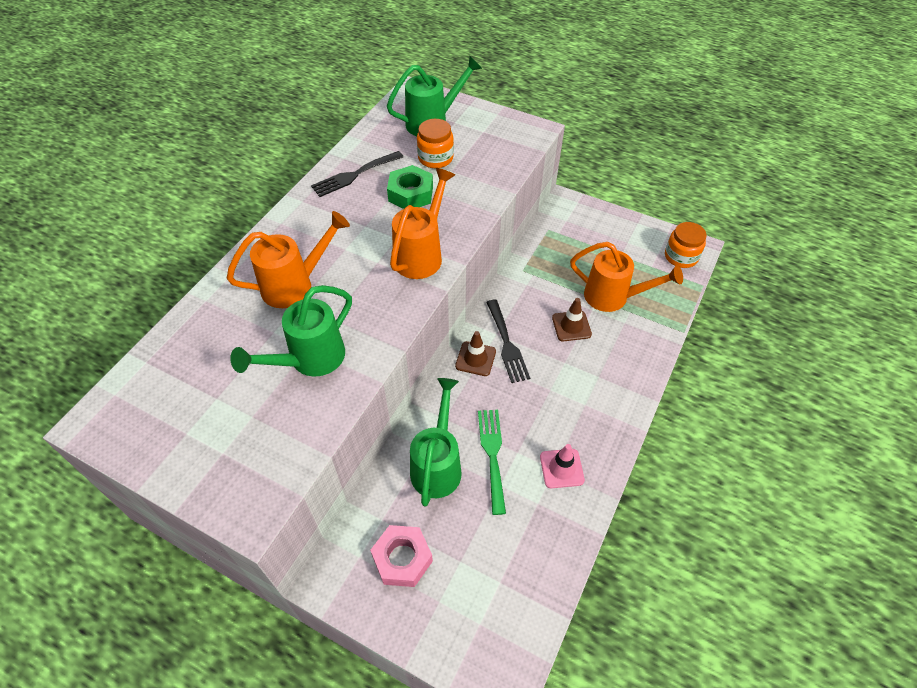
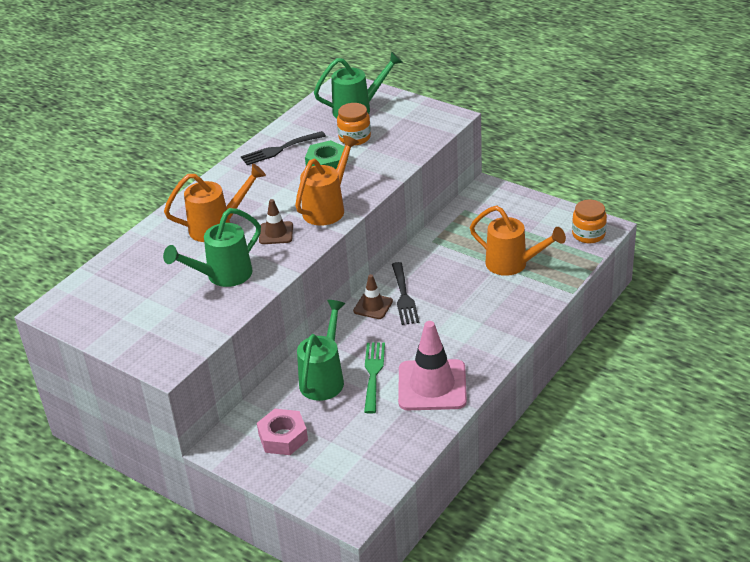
camera: 10 degrees right, 15 degrees down
(561, 468) = (432, 385): pink traffic cone -> pink traffic cone, size x1.92
(571, 326) = (467, 285): brown traffic cone -> brown traffic cone (276, 233)

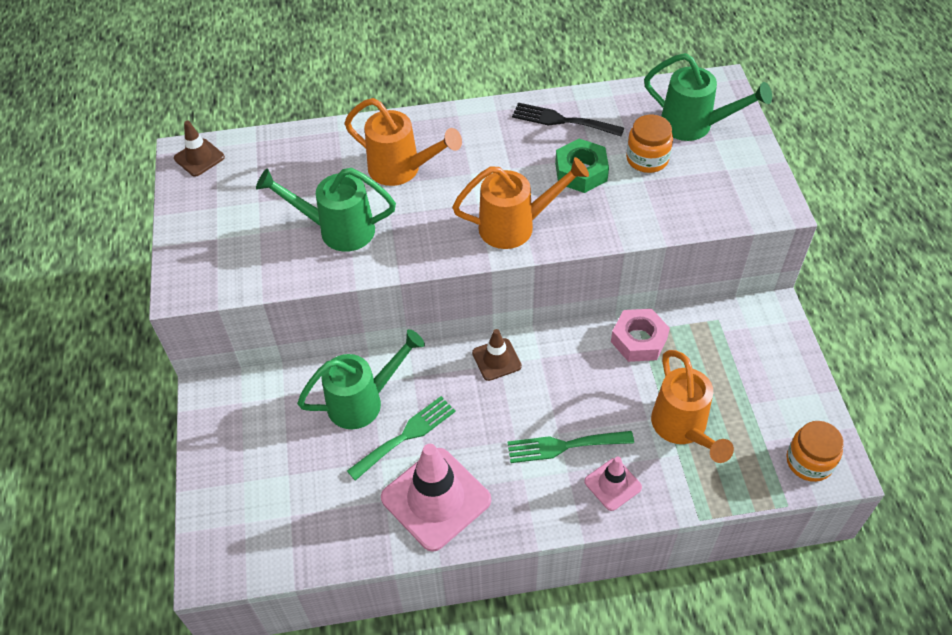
camera: 45 degrees right, 15 degrees up
(276, 233) = (437, 218): brown traffic cone -> brown traffic cone (199, 158)
(283, 437) = (261, 432): pink nut -> pink nut (639, 340)
(404, 297) = (535, 373): black fork -> none
(465, 314) = (563, 446): none -> green fork
(512, 311) = (613, 484): none -> pink traffic cone

